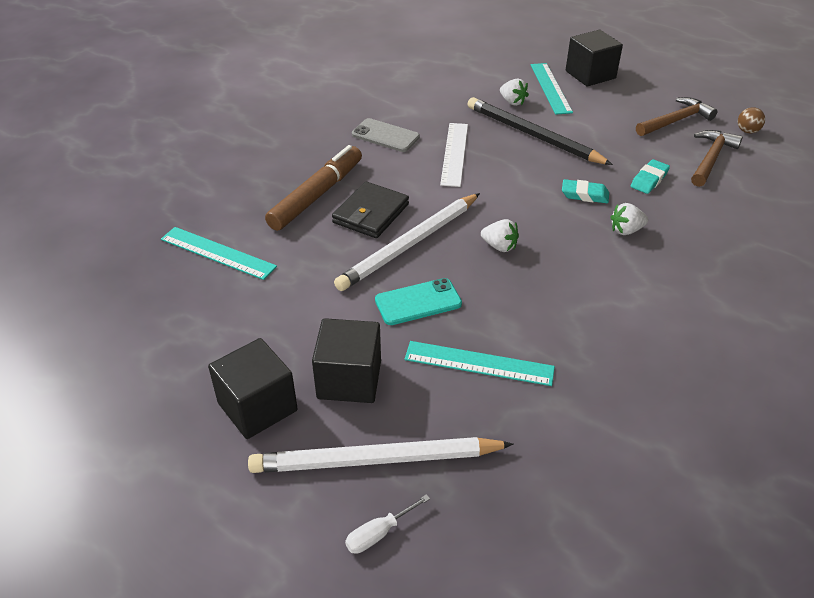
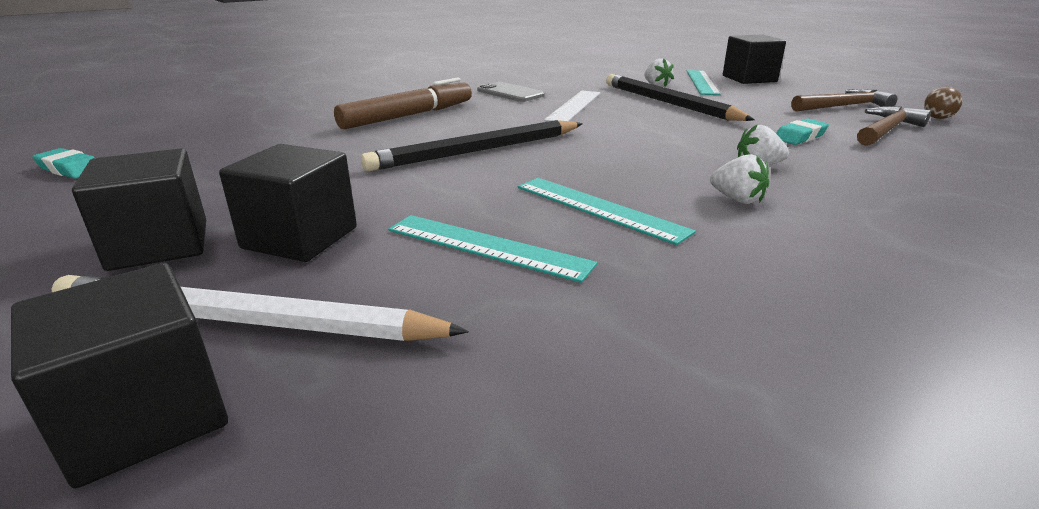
camera: 15 degrees right, 15 degrees down
(217, 253) = (268, 137): turquoise ruler -> turquoise ruler (599, 208)
(371, 213) = (453, 130): black wallet -> none
(378, 533) = (145, 417): white screwdriver -> black cube
(410, 244) = (478, 151): white pencil -> black pencil
(418, 302) = (450, 189): turquoise phone -> none
(499, 246) = (584, 162): white strawberry -> white strawberry (737, 199)
(584, 195) = (712, 139): turquoise eraser -> turquoise eraser (70, 169)

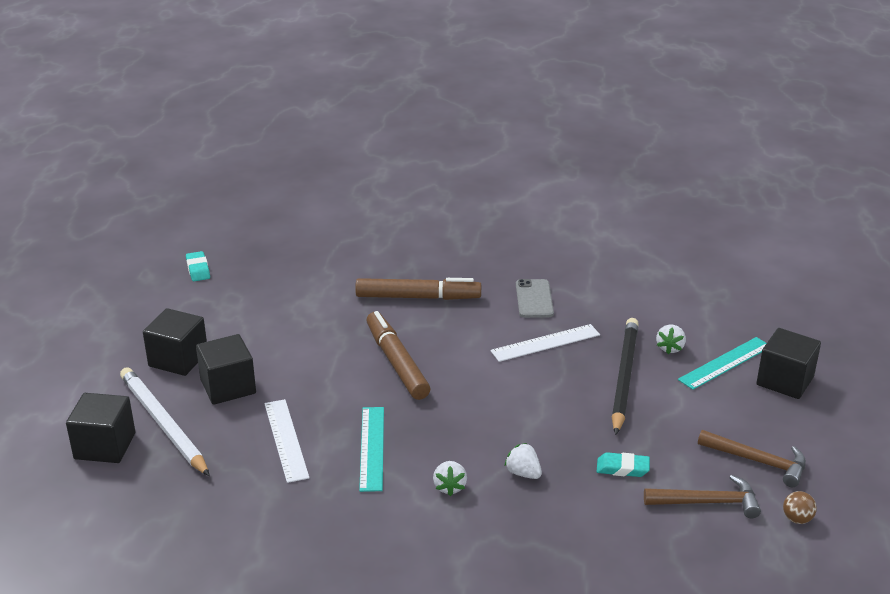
camera: 45 degrees right, 5 degrees up
(478, 151) = (396, 362): black pencil -> brown marker
(487, 247) = (286, 440): turquoise ruler -> white ruler

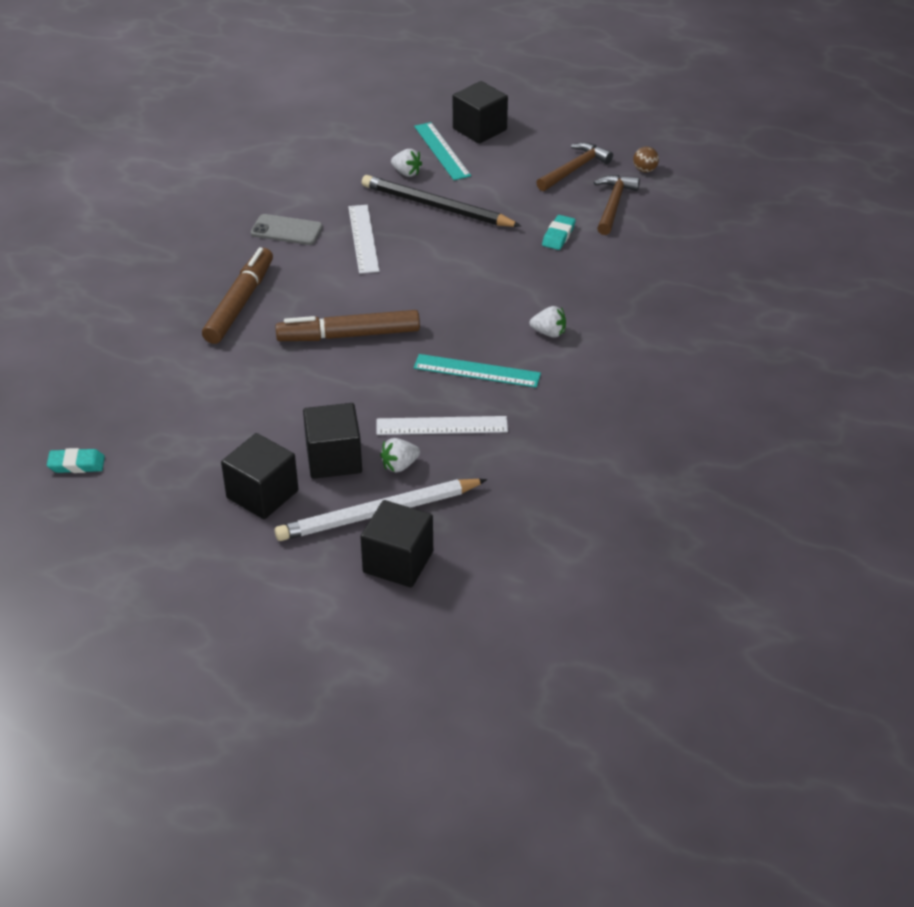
camera: 75 degrees left, 10 degrees up
(523, 473) = (545, 288): white strawberry -> white strawberry (399, 465)

